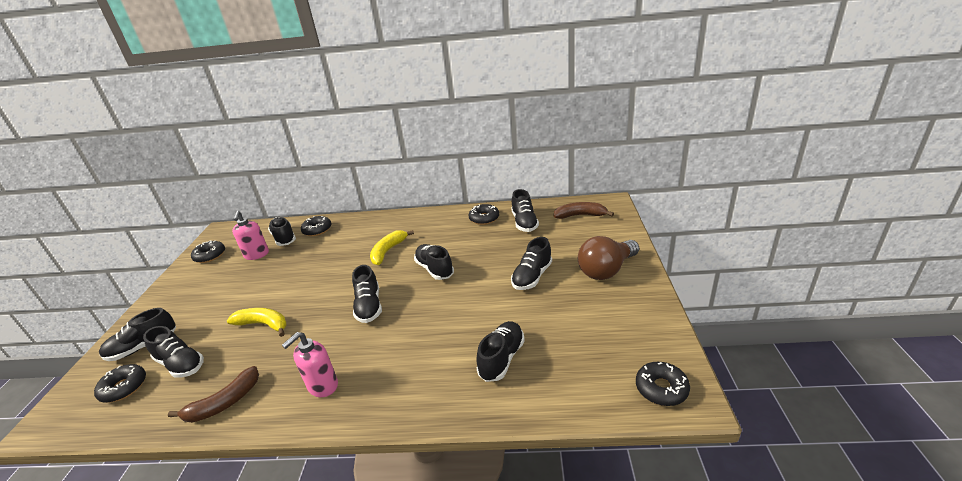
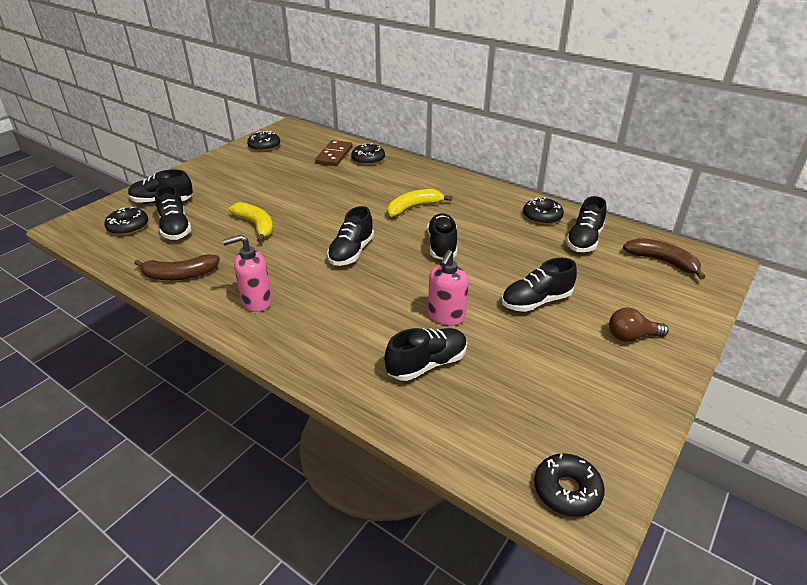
camera: 30 degrees right, 5 degrees up
(257, 255) = (300, 161): pink soap dispenser -> pink soap dispenser (446, 316)
(284, 238) = (334, 155): black shoe -> brown domino
(606, 270) = (631, 336): brown light bulb -> brown light bulb, size x0.57

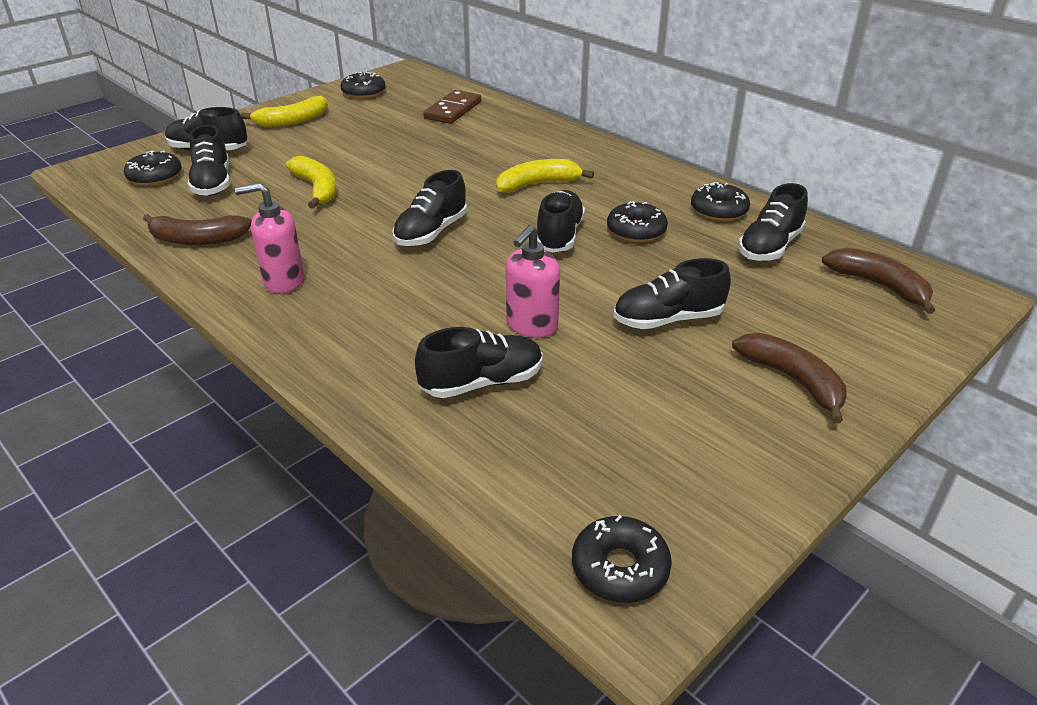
camera: 10 degrees right, 0 degrees up
(219, 173) = (292, 121): none -> yellow banana
(368, 159) = (497, 118): black donut -> black donut (636, 231)
(631, 336) = (793, 380): brown light bulb -> brown banana

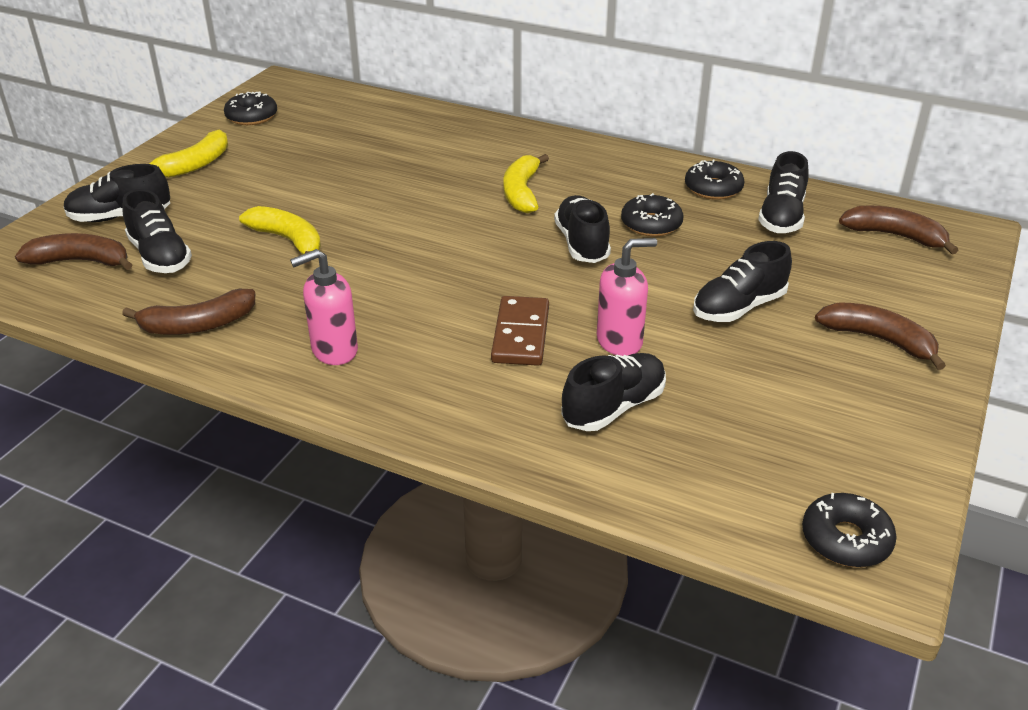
camera: 20 degrees left, 0 degrees up
(155, 176) = (81, 261): black donut -> brown banana
(431, 232) = (451, 266): black shoe -> none
(453, 110) = (370, 122): brown domino -> brown domino (520, 334)
(531, 326) = (620, 341): pink soap dispenser -> pink soap dispenser turned 120 degrees counterclockwise
(537, 184) = (521, 192): yellow banana -> yellow banana turned 45 degrees counterclockwise

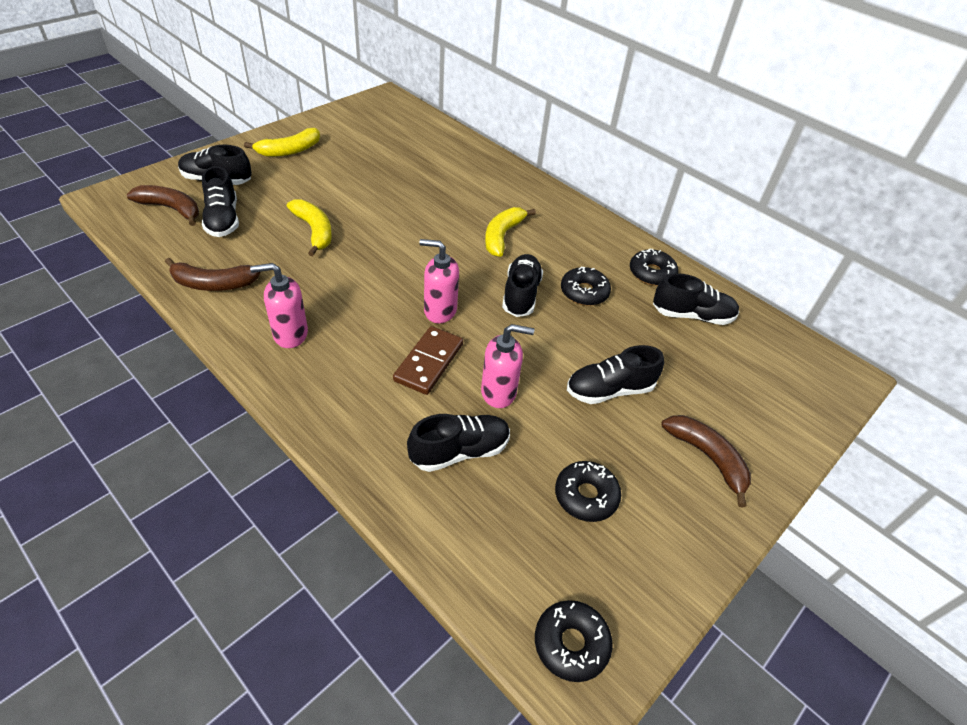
camera: 15 degrees right, 10 degrees up
(251, 117) = (350, 121): black donut -> black donut (586, 496)
(499, 282) = (440, 311): none -> pink soap dispenser
(781, 217) = (692, 315): black shoe -> black shoe turned 120 degrees counterclockwise
(895, 236) = (777, 361): brown banana -> none

